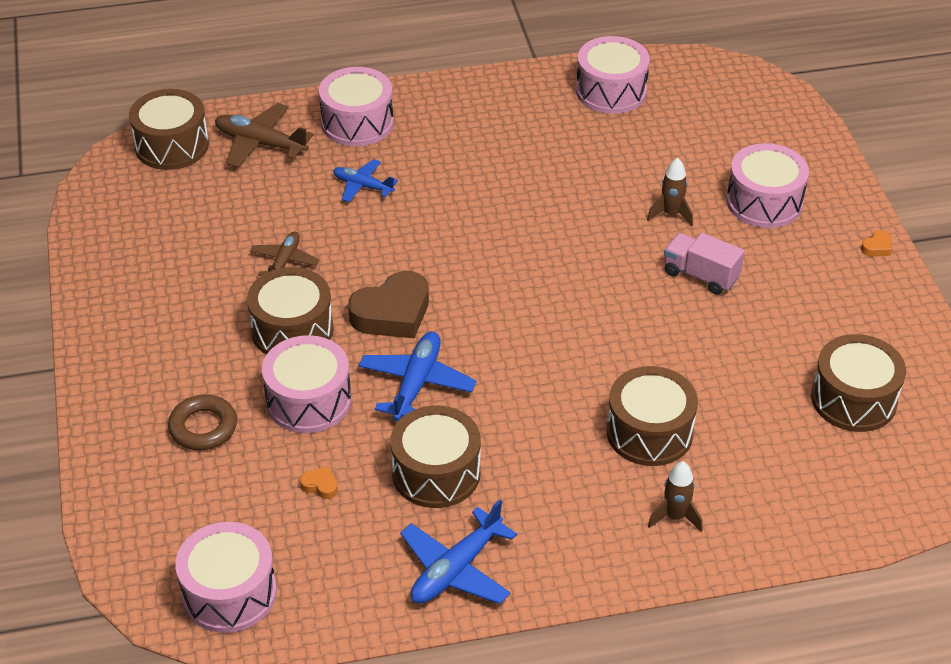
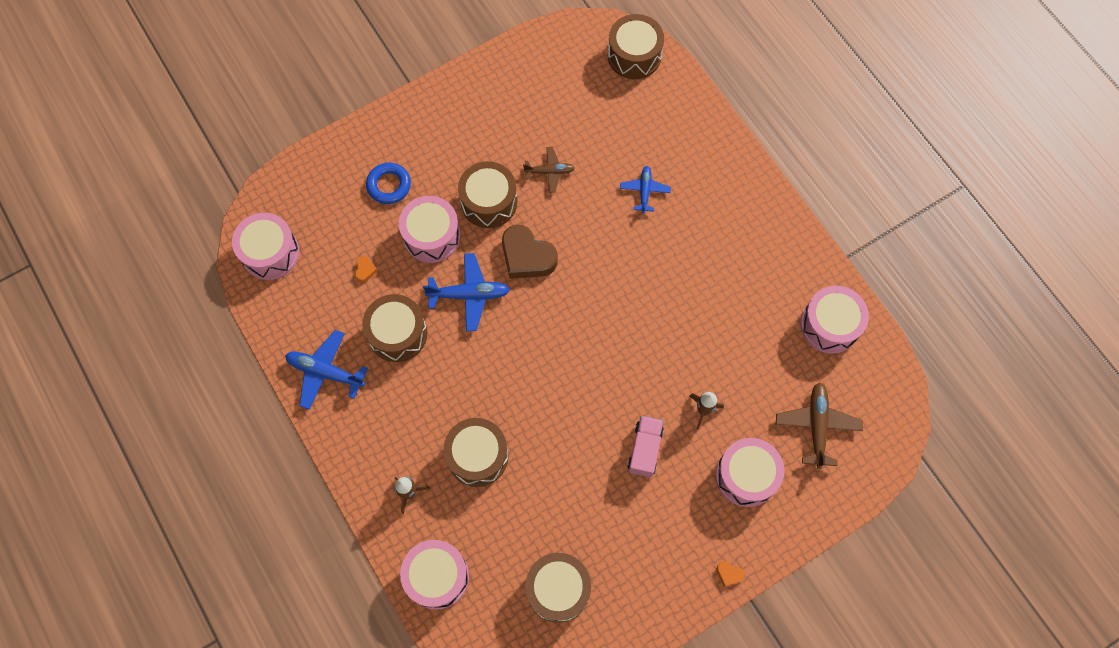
camera: 70 degrees right, 25 degrees up
(203, 427) = (389, 185): brown ring -> blue ring
(260, 143) = (661, 108): brown plane -> brown plane (817, 426)
(357, 123) = (710, 161): pink drum -> pink drum (437, 576)

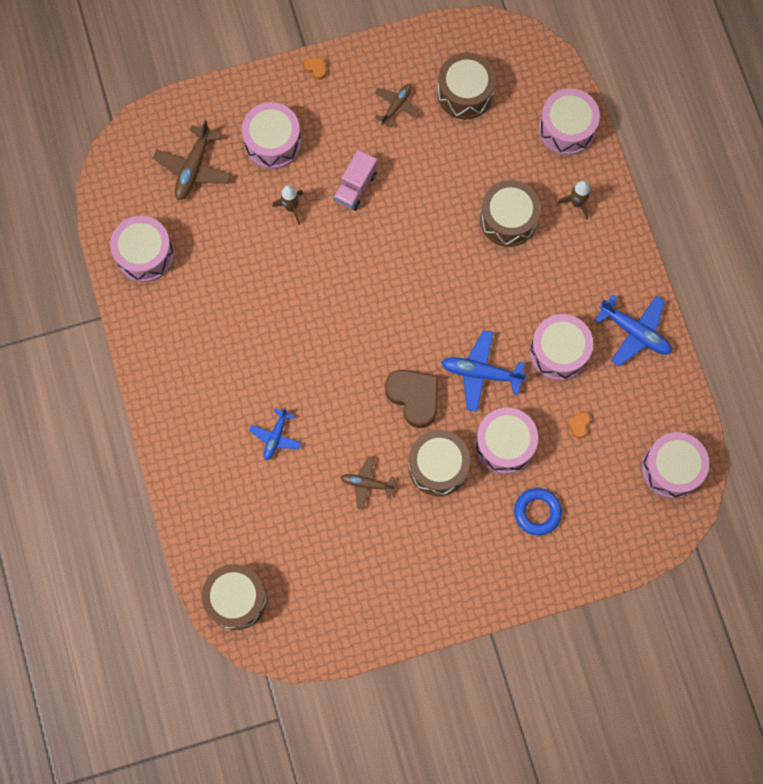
camera: 165 degrees left, 5 degrees up
(397, 334) = (559, 352): brown drum -> pink drum
(628, 553) = (396, 106): none -> brown plane

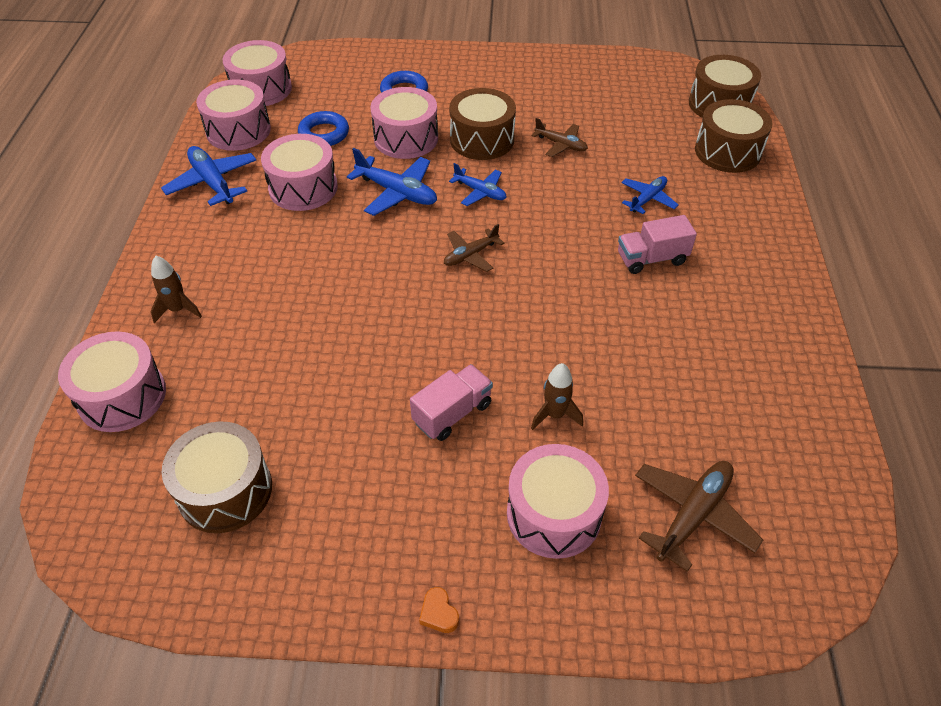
camera: 160 degrees left, 25 degrees down
(145, 254) = (787, 418): pink drum -> pink drum (238, 130)
(258, 368) = (651, 259): none -> pink truck
(396, 106) = (338, 505): brown plane -> brown plane (470, 255)
(414, 397) = (480, 192): brown heart -> blue plane
(508, 219) = (273, 317): brown drum -> brown drum (727, 151)
(579, 425) = (324, 134): orange heart -> blue ring

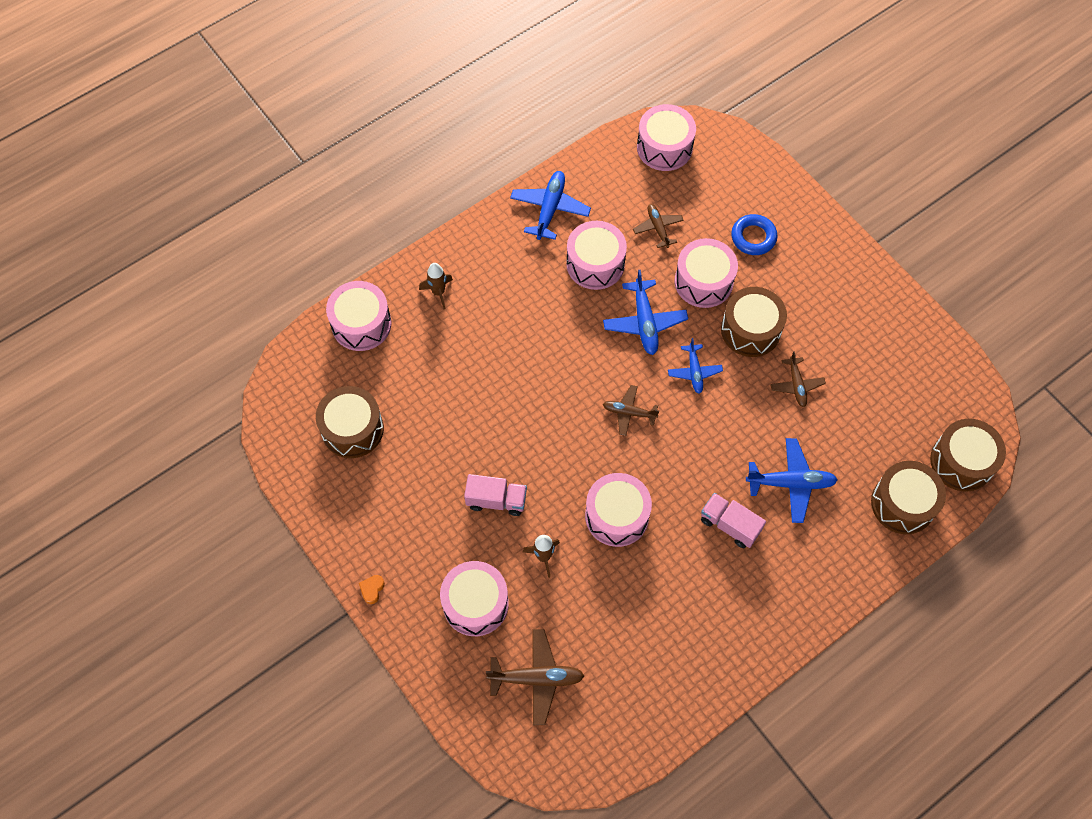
camera: 50 degrees right, 15 degrees up
(238, 130) = (610, 175): pink drum -> pink drum (617, 516)
(324, 134) = (658, 228): blue ring -> brown plane
(647, 199) = (791, 483): blue plane -> blue plane, size x1.57

